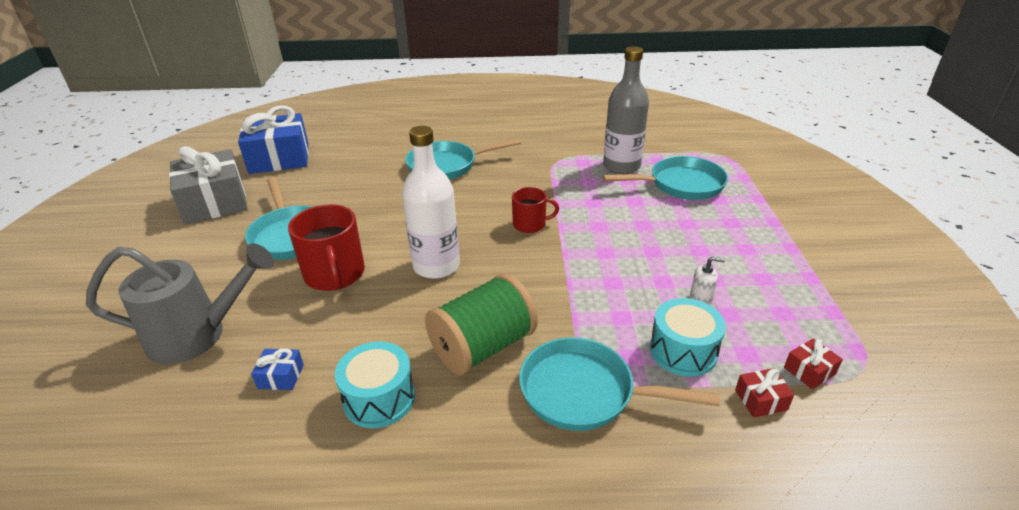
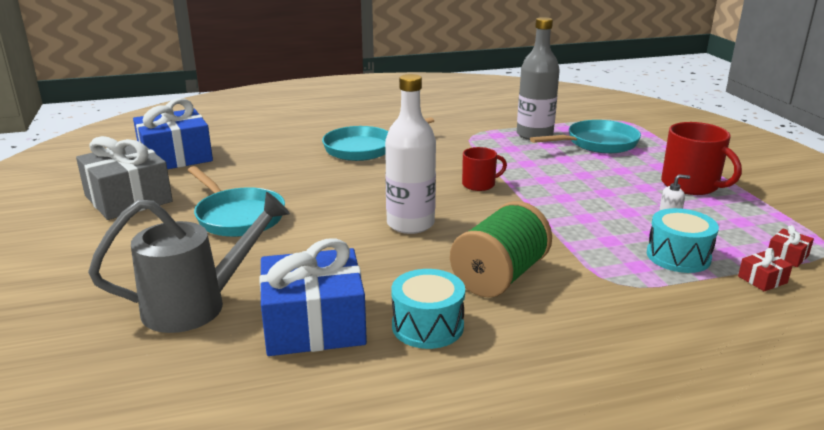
camera: 15 degrees left, 10 degrees down
(281, 376) = (314, 324): blue gift -> blue gift, size x2.50
(335, 274) = (310, 241): red mug -> red mug (691, 185)
(584, 392) = (614, 295): turquoise pan -> none

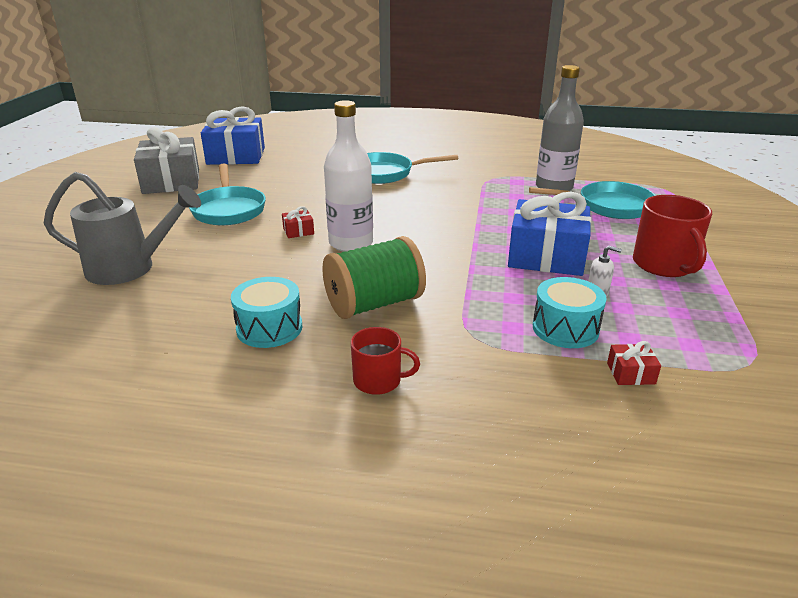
camera: 25 degrees right, 5 degrees up
(314, 324) = (190, 303): blue gift -> blue gift (546, 256)
(479, 184) = (449, 222): red mug -> red mug (379, 380)
(787, 256) = (690, 358): red gift -> red gift (298, 231)

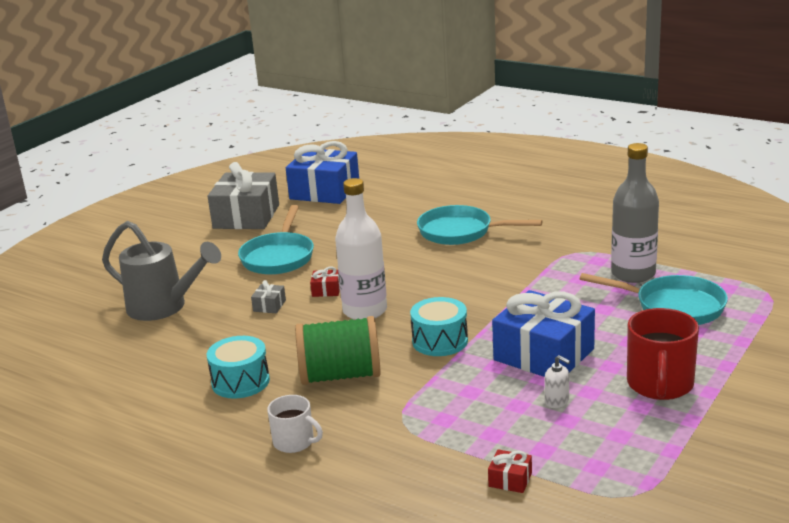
camera: 25 degrees right, 5 degrees down
(249, 251) = (269, 306): none -> grey gift
(379, 380) = (294, 442): red mug -> white mug
(565, 328) = (490, 429): turquoise drum -> turquoise drum (440, 341)

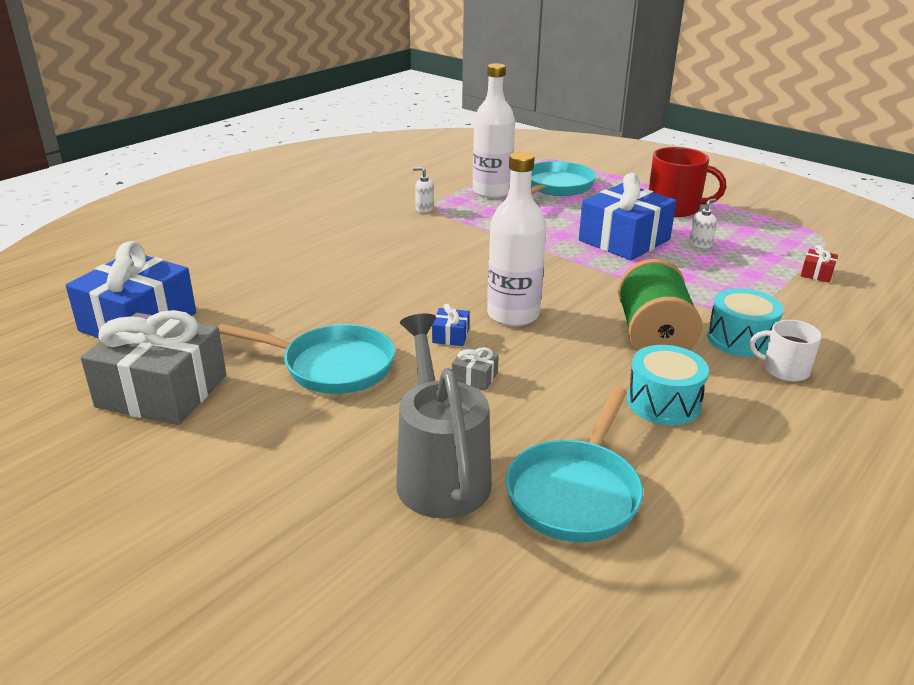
camera: 85 degrees left, 5 degrees up
(164, 307) = (440, 473): grey watering can -> grey watering can turned 45 degrees counterclockwise
(294, 442) = (784, 370): white mug -> white mug turned 105 degrees counterclockwise
(326, 290) = (450, 335): red gift -> blue gift
(440, 341) = (591, 281): turquoise drum -> turquoise drum (740, 339)
(460, 232) = (350, 249): turquoise pan -> turquoise pan (575, 492)
(564, 248) = (424, 209): none -> white soap dispenser
(633, 274) = (492, 191): grey bottle -> white bottle

